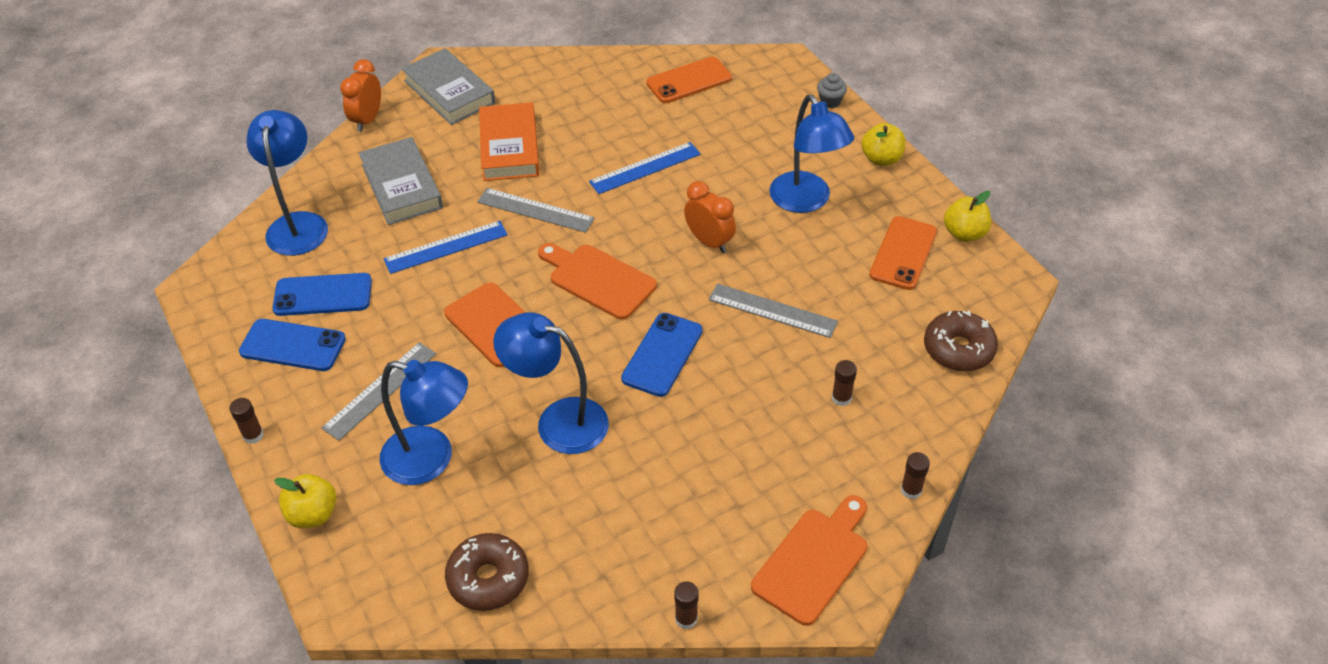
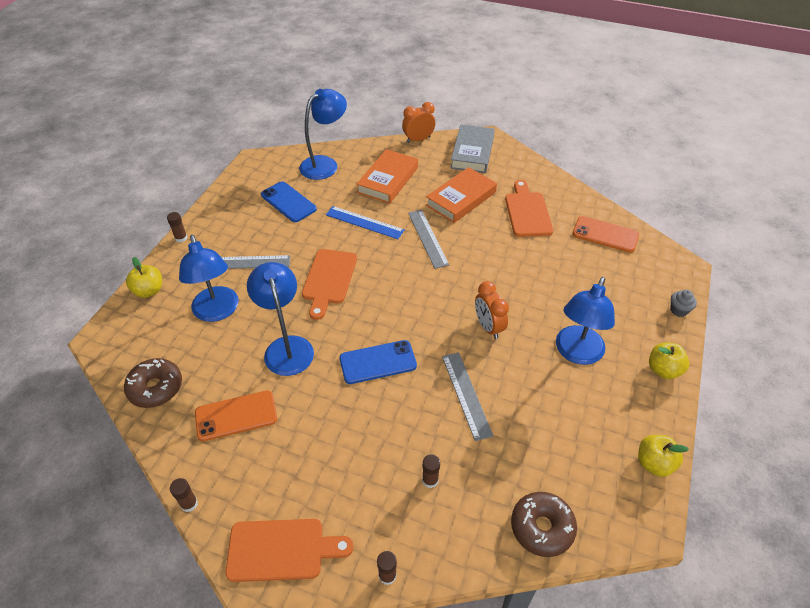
camera: 50 degrees right, 0 degrees up
(293, 345) = (247, 214): blue phone -> none
(402, 186) = (388, 180): grey book -> orange book
(598, 280) = (405, 297): orange cutting board -> orange cutting board (527, 212)
(645, 168) = (512, 261): blue ruler -> none
(709, 242) = (488, 327): orange clock -> orange clock turned 150 degrees clockwise
(903, 253) = (593, 436): orange phone -> orange phone (236, 416)

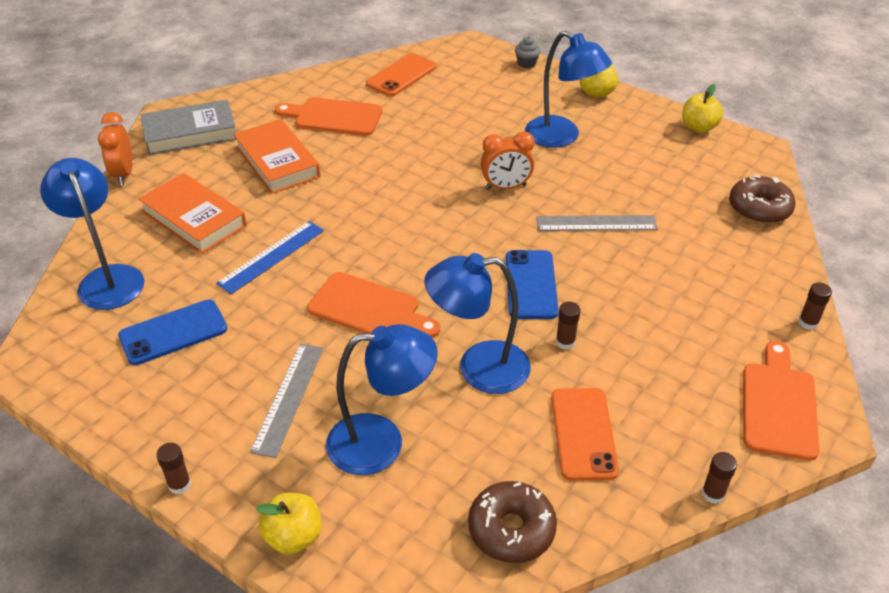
camera: 75 degrees left, 5 degrees down
(427, 238) = (336, 204): grey ruler -> none
(430, 480) = (701, 271): brown glue stick -> brown glue stick (565, 342)
(472, 152) = (190, 133): grey book -> grey book turned 45 degrees counterclockwise

